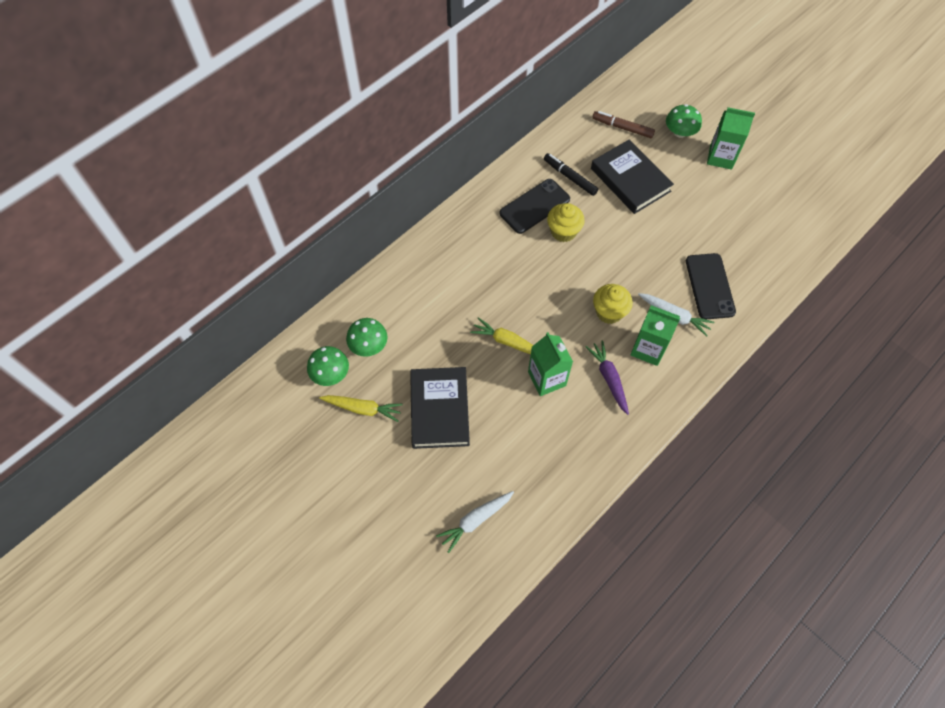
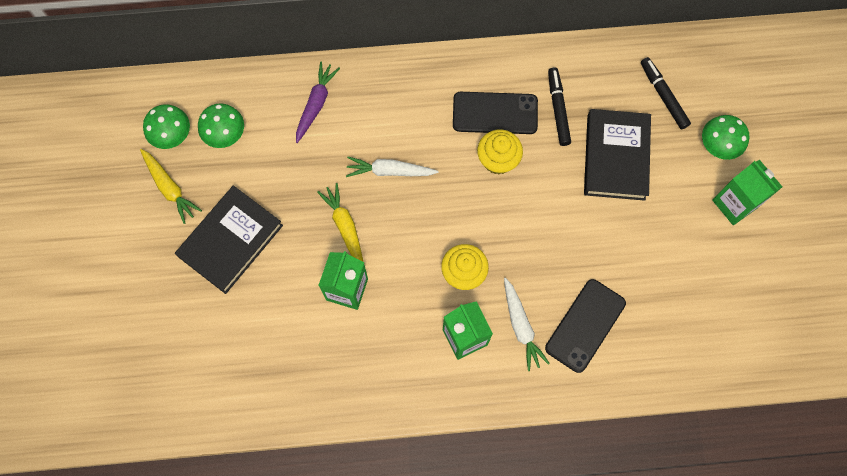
camera: 40 degrees right, 10 degrees up
(475, 520) = (172, 362): white carrot -> white carrot (389, 171)
(608, 378) = (402, 334): purple carrot -> purple carrot (316, 104)
(622, 128) = (663, 95): brown marker -> black marker

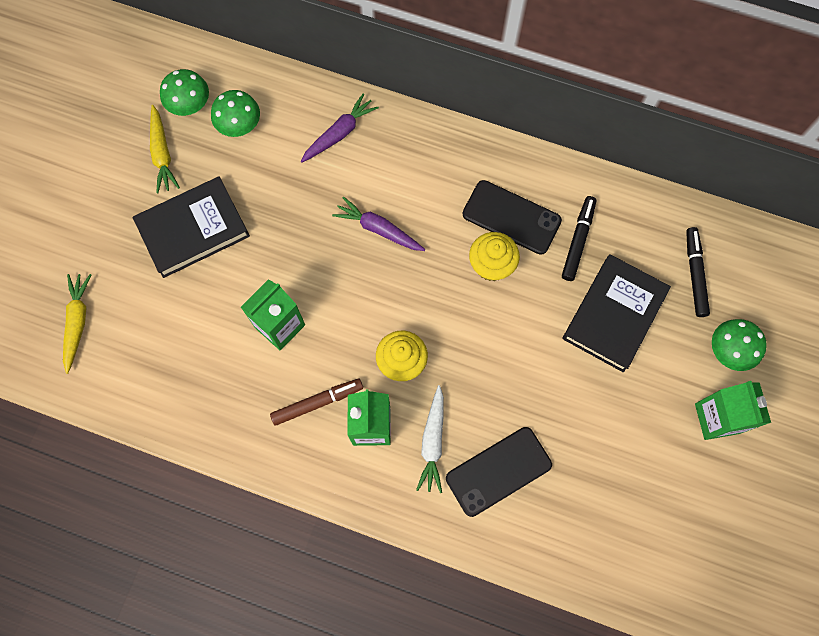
camera: 25 degrees right, 0 degrees up
(345, 227) = (308, 264): yellow carrot -> yellow carrot (77, 322)
(389, 171) = (378, 229): white carrot -> purple carrot
(410, 338) = (317, 402): none -> brown marker

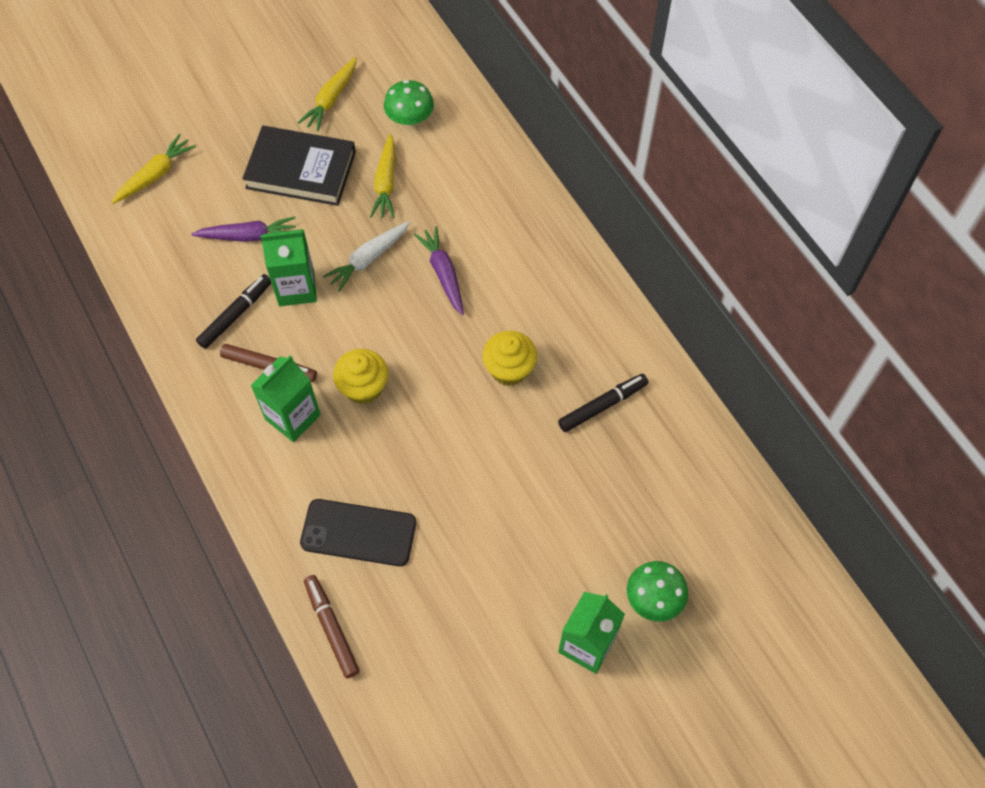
camera: 40 degrees right, 10 degrees down
(189, 104) = (386, 77): green mushroom -> none
(269, 190) = (386, 183): none -> yellow carrot
(339, 133) = (482, 179): purple carrot -> purple carrot (249, 236)
(433, 442) = (328, 467): white carrot -> white carrot (368, 259)
(511, 217) = (562, 345): black phone -> none
(544, 555) = (331, 628): none -> brown marker
(614, 315) = (576, 488): black book -> none
(694, 274) = (682, 511): black marker -> black marker (236, 314)

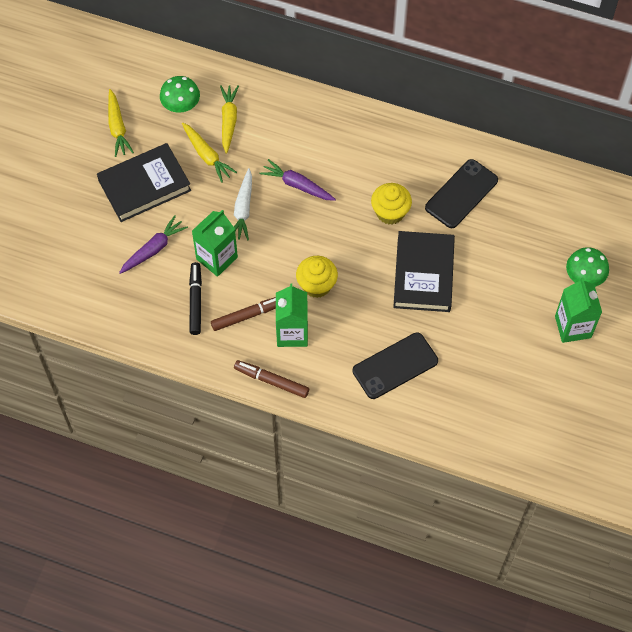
camera: 40 degrees left, 0 degrees up
(155, 175) = (51, 255): yellow carrot -> yellow carrot (228, 120)
(331, 628) = (431, 426): brown marker -> brown marker (271, 381)
(481, 460) = (423, 274): none -> black book
(602, 405) = (461, 194): black marker -> black phone

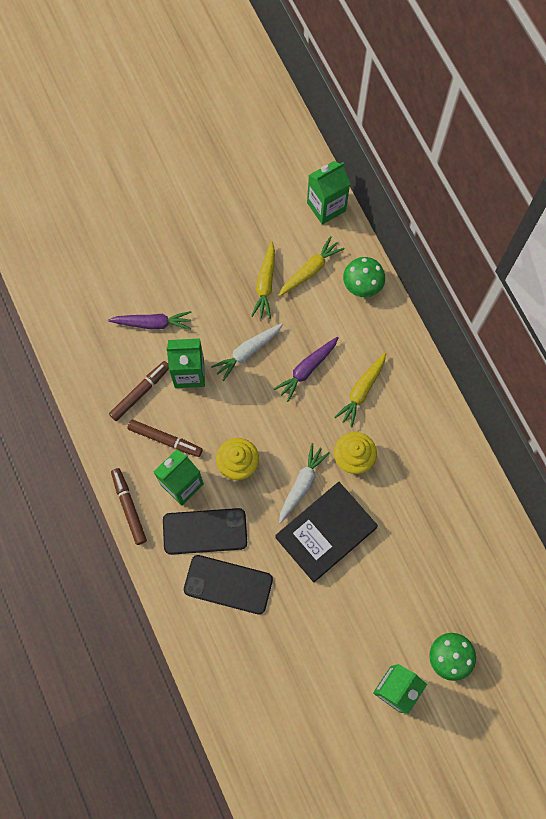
camera: 45 degrees right, 10 degrees up
(117, 127) = (224, 203): yellow carrot -> yellow carrot (361, 391)
(144, 185) = (197, 267): black book -> none
(181, 105) = (288, 225): green mushroom -> green mushroom (362, 284)
(194, 71) = (326, 207): none -> green carton
(195, 301) = (140, 392): black marker -> brown marker
(297, 185) = (306, 370): purple carrot -> purple carrot turned 120 degrees counterclockwise
(374, 259) = (302, 484): none -> white carrot
(461, 194) = (424, 495): black phone -> black phone (205, 531)

